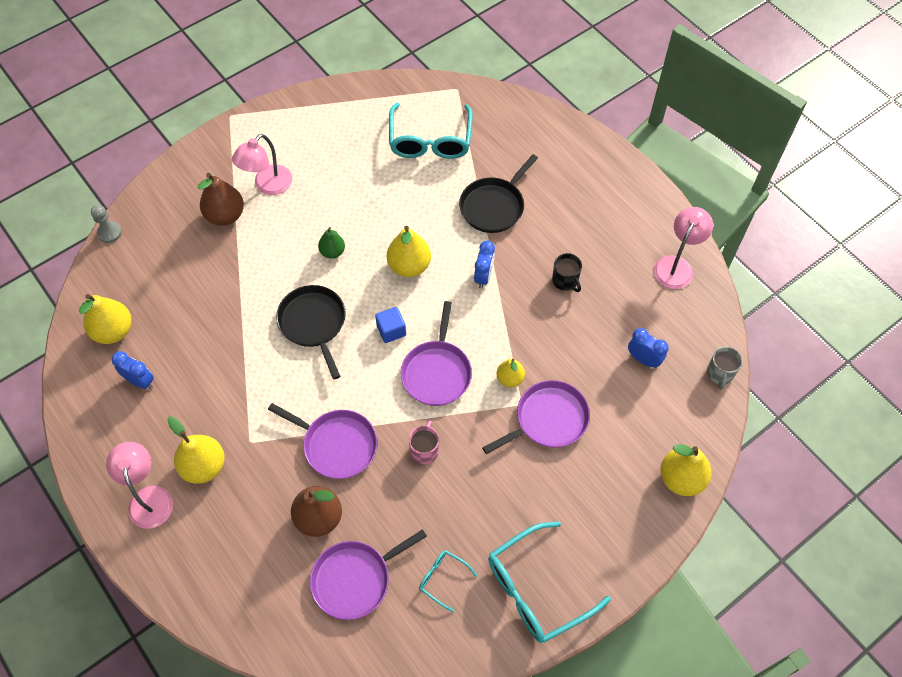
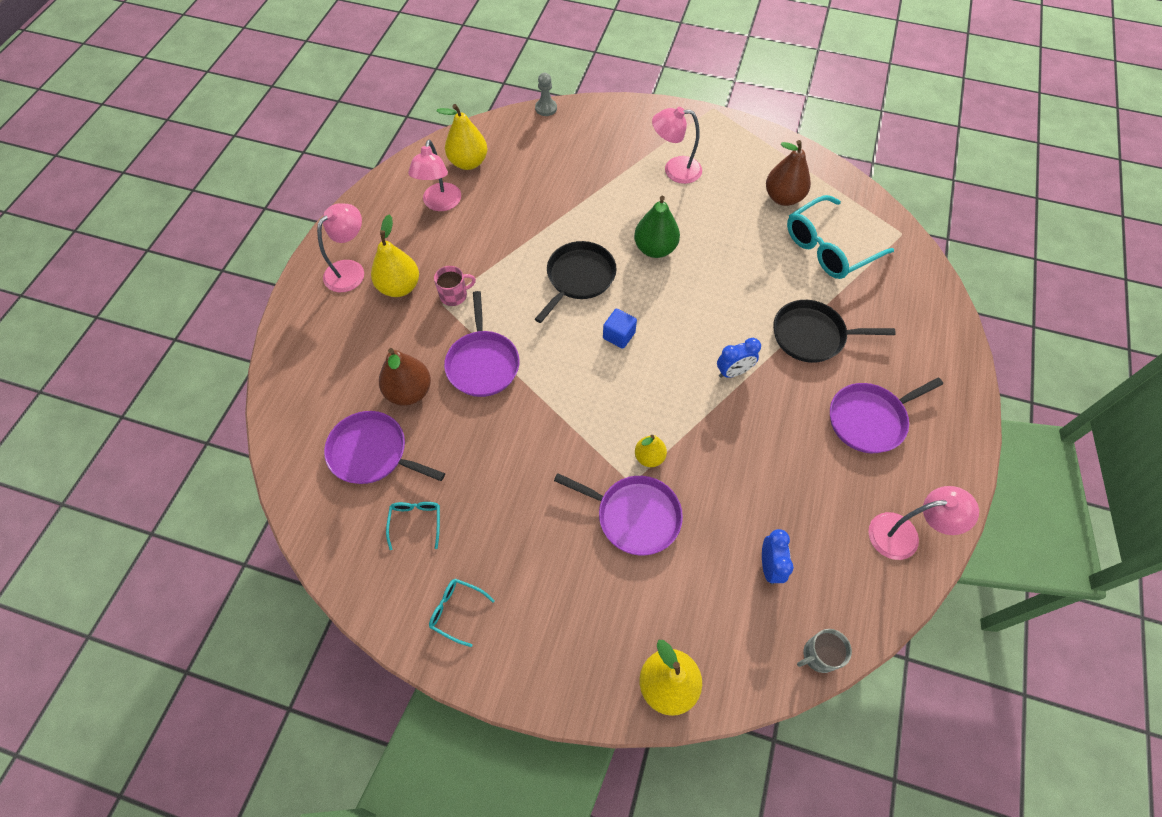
camera: 55 degrees right, 0 degrees up
(140, 381) = (440, 204): blue clock -> pink lamp
(225, 215) = (623, 162): brown pear -> brown pear (783, 198)
(332, 252) = (655, 249): green pear -> green pear, size x1.65
(409, 266) = (691, 310): yellow pear -> none
(424, 450) = (527, 431): pink mug -> pink mug (454, 295)
(437, 372) = (608, 394): purple pan -> purple pan (869, 419)
(536, 589) = (456, 611): turquoise glasses -> turquoise glasses, size x0.47
(565, 281) = (791, 442): black mug -> none

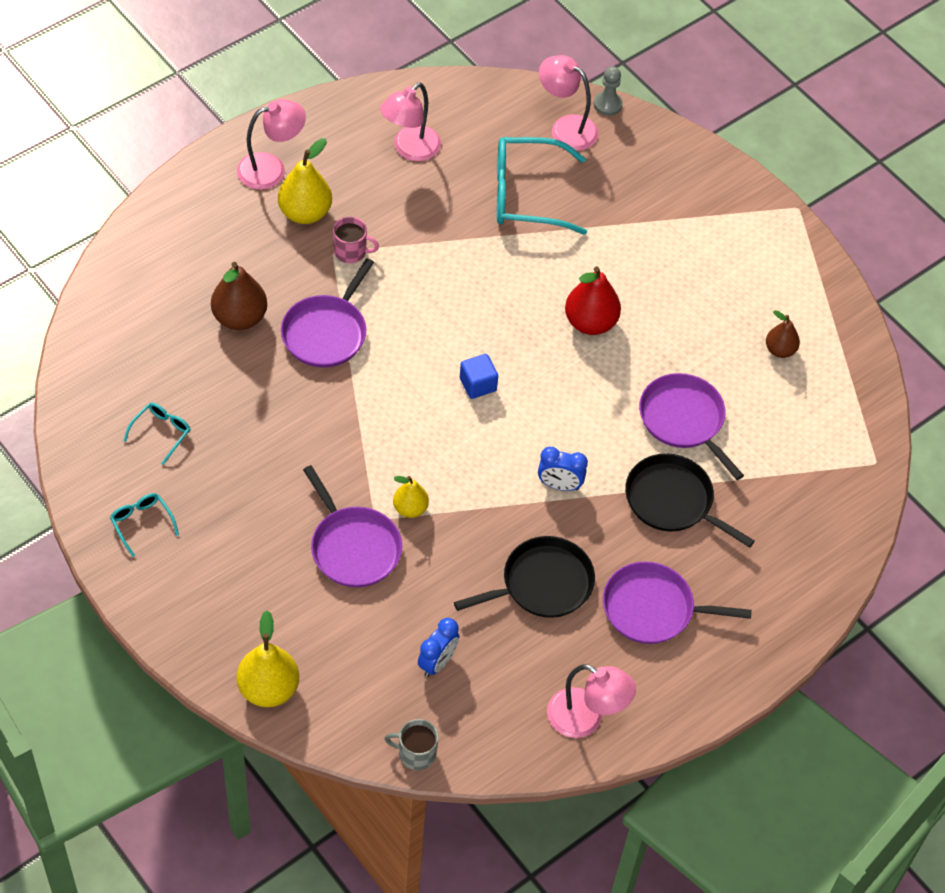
camera: 30 degrees right, 5 degrees down
(372, 453) = (167, 352): purple pan -> purple pan (684, 420)
(468, 162) = (474, 121): yellow pear -> none
(578, 278) = (486, 306): black pan -> black pan (542, 584)
(655, 249) = (590, 322): green pear -> red pear
(674, 170) = (688, 252): pink lamp -> pink lamp (566, 128)
(783, 198) = (780, 350): brown pear -> brown pear, size x0.61
(828, 247) = (778, 429): turquoise glasses -> turquoise glasses (526, 195)

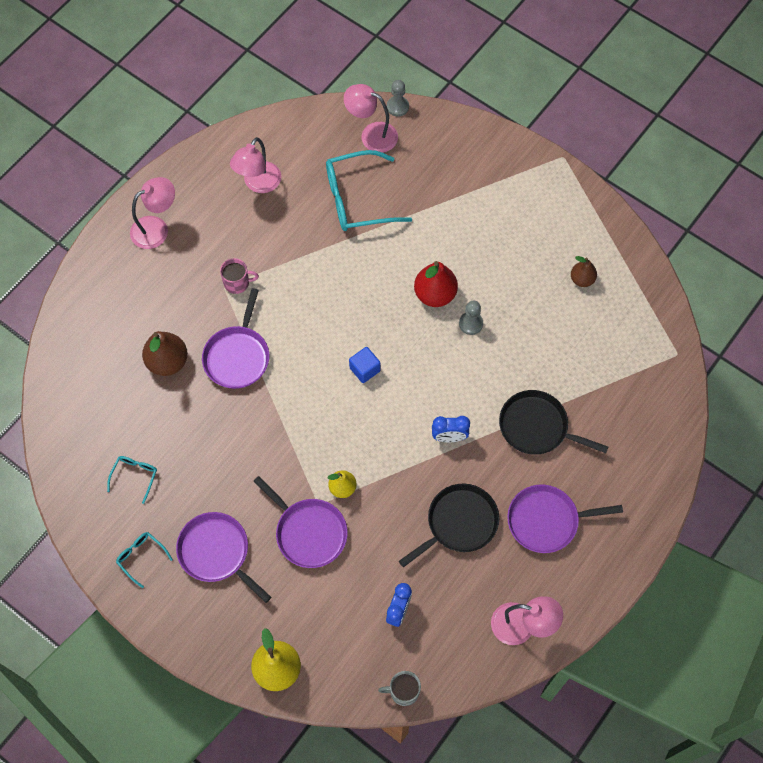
camera: 10 degrees left, 10 degrees up
(305, 213) = (193, 259): yellow pear -> none
(625, 366) = (471, 324): none -> grey pawn
(684, 420) = (527, 357): purple pan -> purple pan (216, 552)

